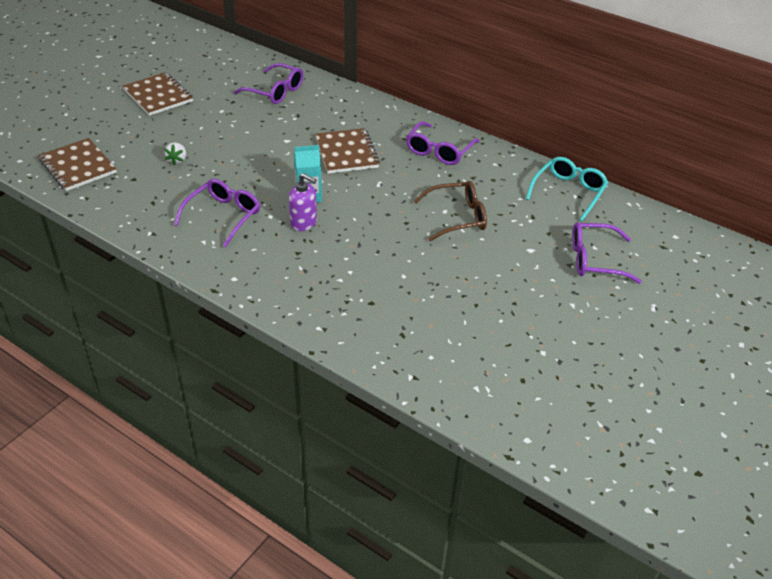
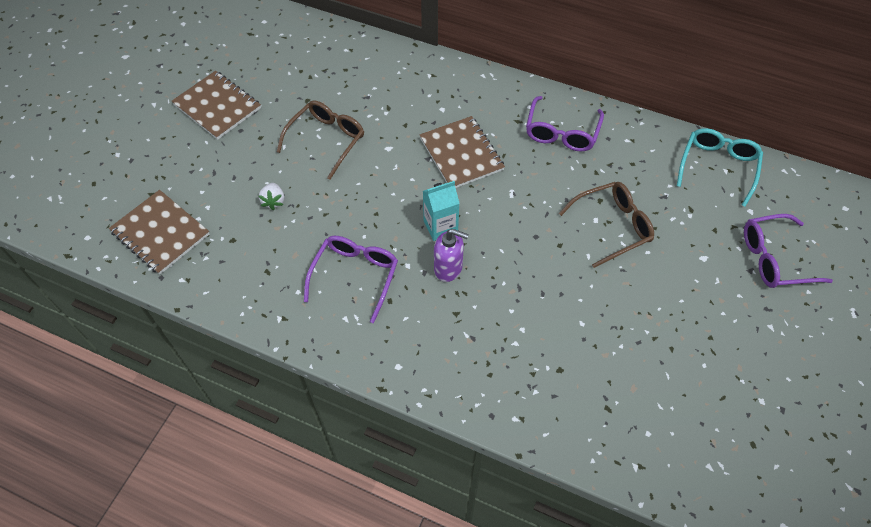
camera: 10 degrees left, 15 degrees up
(237, 128) = (326, 140): none -> brown glasses
(275, 91) = (351, 76): purple glasses -> none

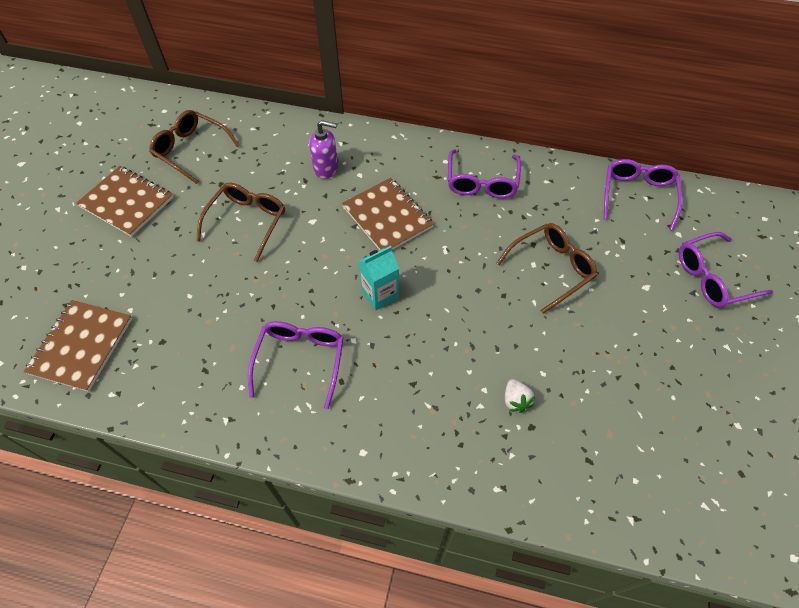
camera: 10 degrees left, 0 degrees up
(160, 233) = (81, 346): brown notebook -> brown notebook turned 75 degrees clockwise
(274, 201) = (201, 293): white strawberry -> white strawberry (515, 400)
(284, 64) = (191, 150): none -> brown glasses
(448, 268) = (396, 337): purple soap dispenser -> purple soap dispenser (326, 168)
(717, 167) = (637, 195): turquoise glasses -> purple glasses

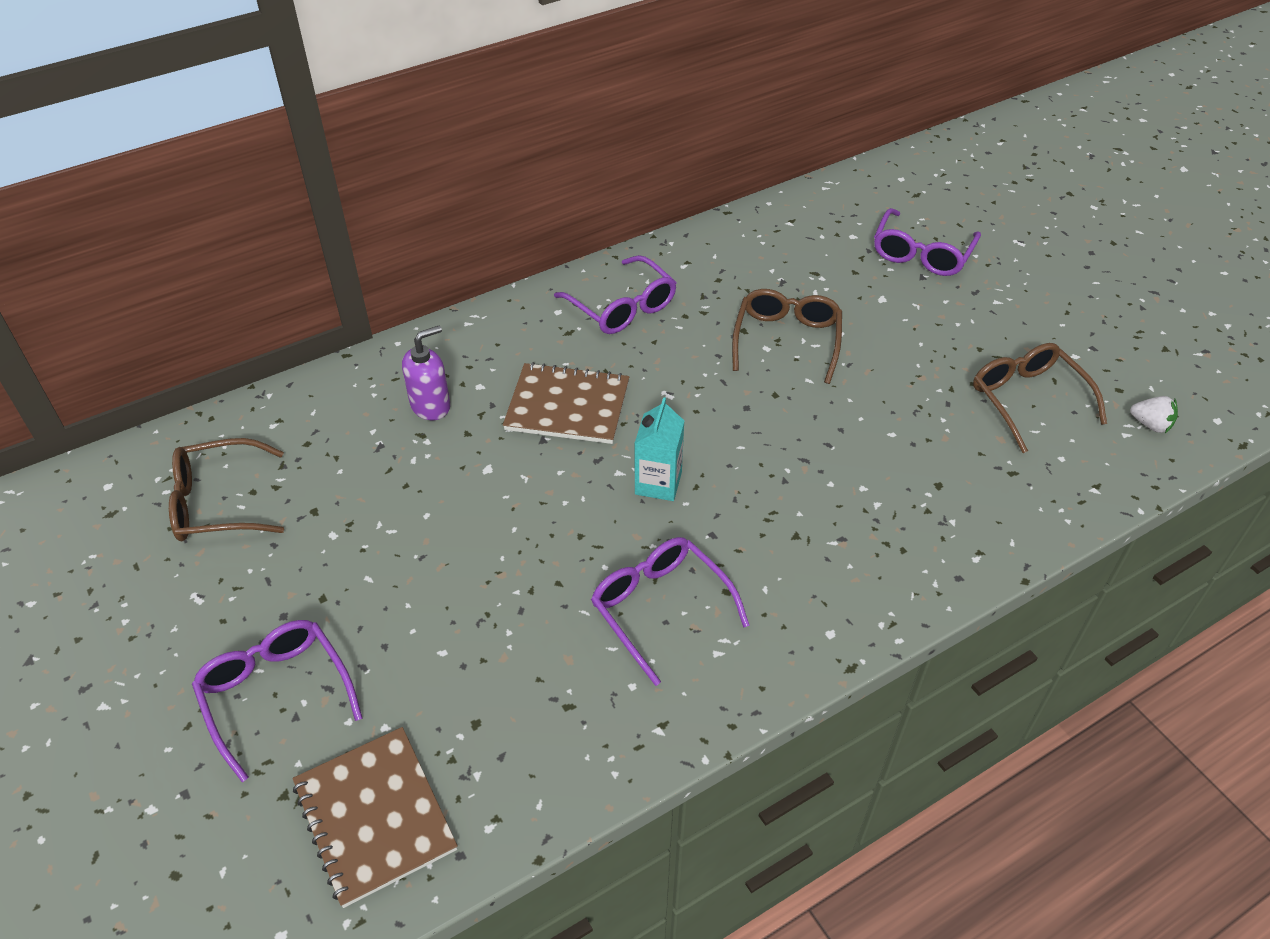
camera: 45 degrees left, 10 degrees down
(126, 202) = (206, 622): brown notebook -> none
(247, 222) = (408, 525): brown glasses -> brown glasses (1027, 400)
(515, 400) = (899, 474): white strawberry -> white strawberry (1150, 425)
(637, 195) = (780, 225): purple glasses -> purple glasses (276, 694)

